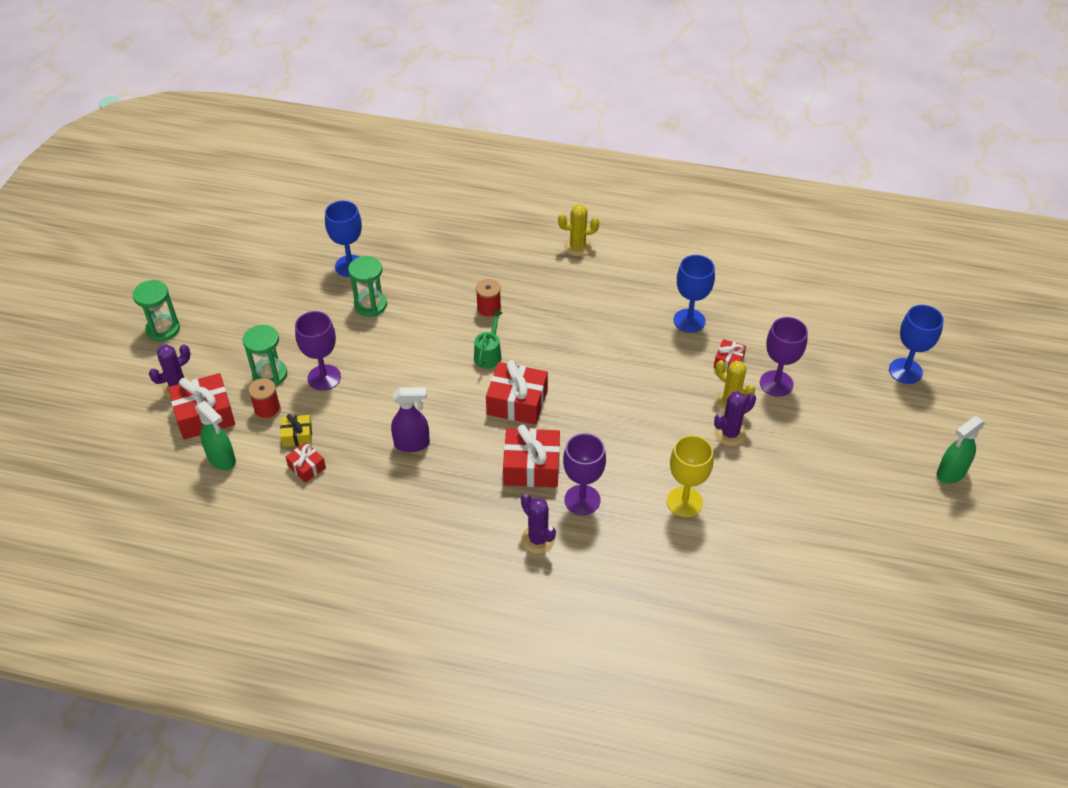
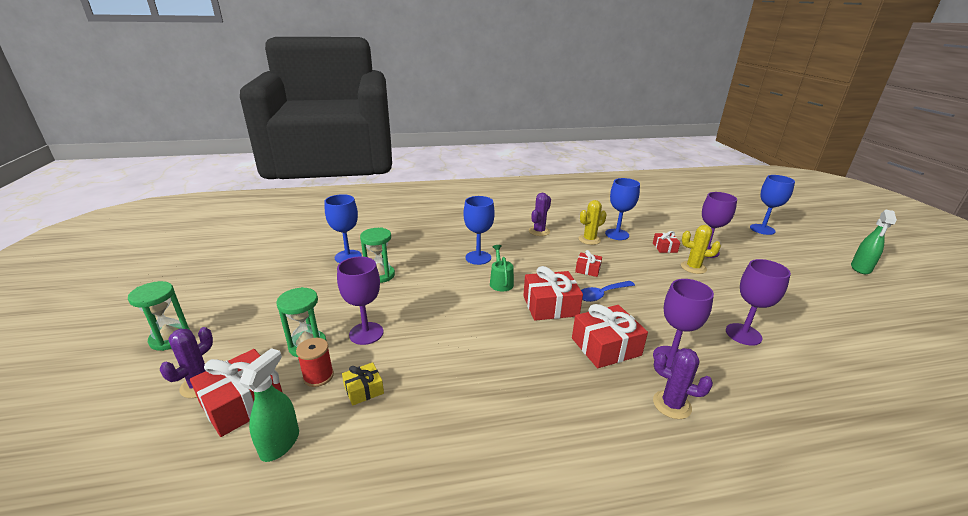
camera: 25 degrees left, 20 degrees down
(222, 459) = (280, 443): green spray bottle -> green spray bottle turned 90 degrees counterclockwise
(307, 467) = (390, 417): red gift -> red gift (588, 269)
(412, 444) = (487, 361): purple spray bottle -> none
(489, 310) = (478, 258): red spool -> blue goblet
(577, 247) = (510, 216): yellow cactus -> yellow cactus (589, 239)
(584, 406) = (602, 294): none -> blue spoon
(684, 502) = (743, 334): yellow goblet -> purple goblet
(730, 434) = (715, 284): purple cactus -> purple cactus (539, 231)

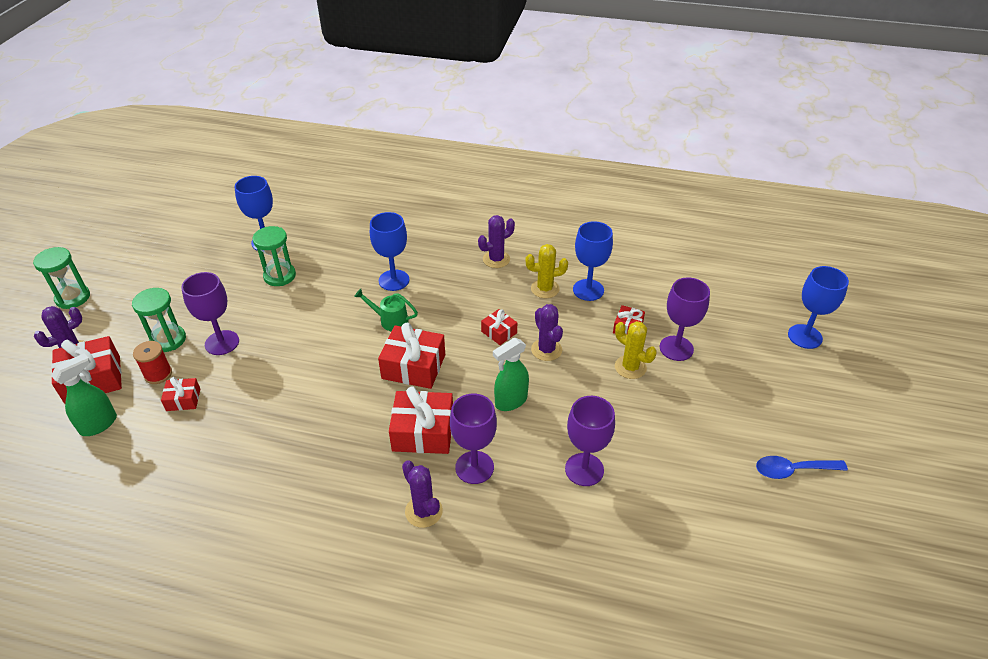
camera: 25 degrees right, 15 degrees up
(364, 390) = (183, 400): yellow gift -> red gift
(500, 282) = (390, 320): green watering can -> green watering can turned 90 degrees counterclockwise
(602, 294) = (481, 370): blue spoon -> blue spoon (793, 470)
(630, 271) = (546, 350): none -> purple cactus
(860, 268) = (865, 439): green spray bottle -> green spray bottle (510, 401)

